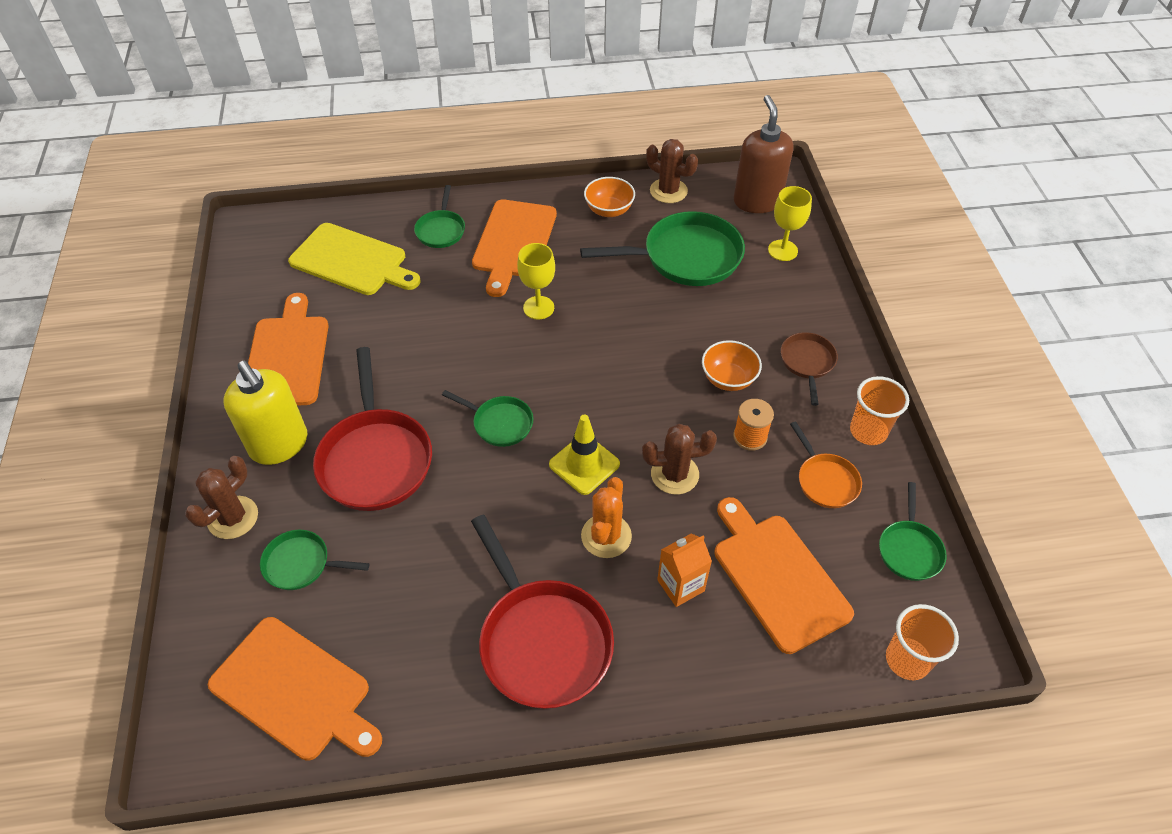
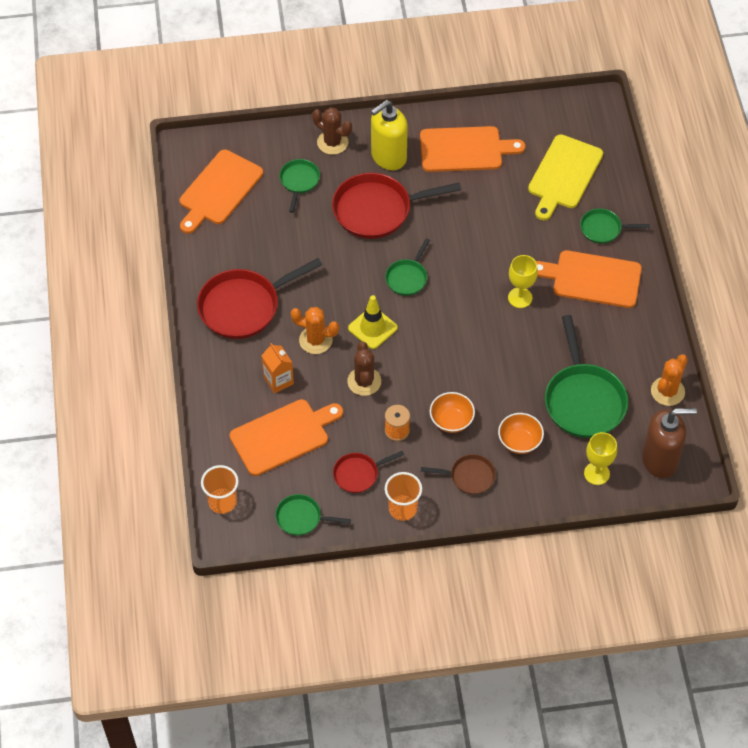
camera: 90 degrees right, 5 degrees up
(609, 210) = (638, 346): orange bowl -> orange bowl (519, 442)
(668, 191) = (667, 391): brown cactus -> orange cactus
(825, 480) = (358, 474): orange pan -> red pan

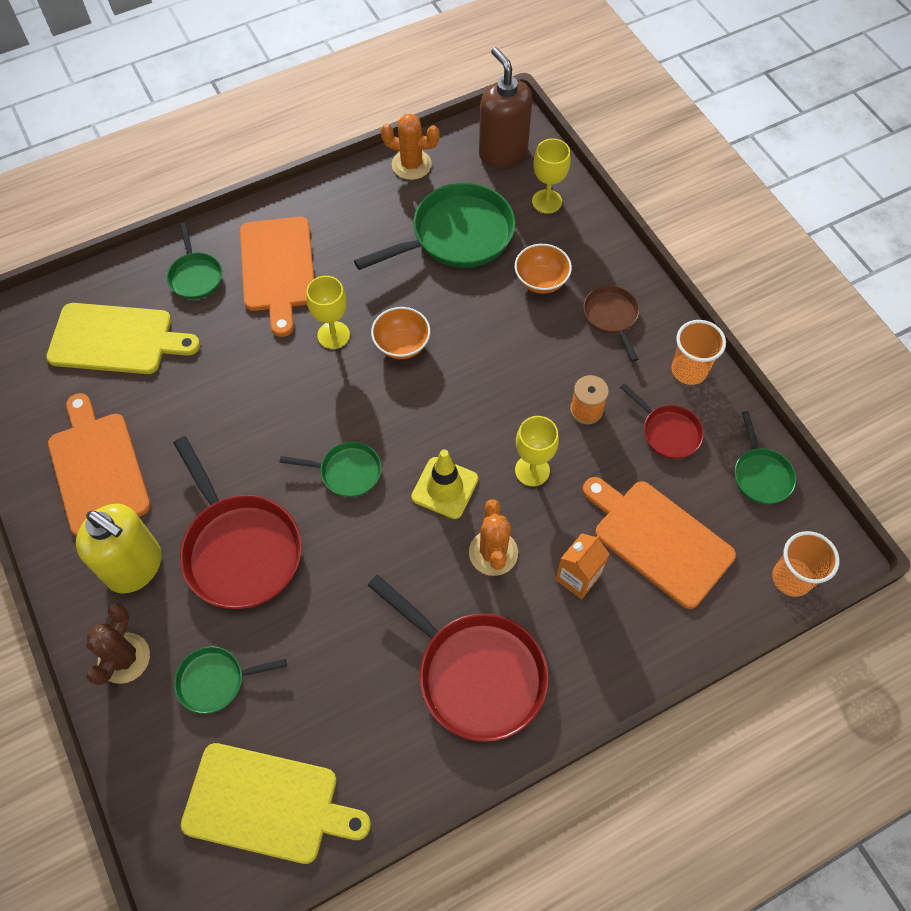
camera: 110 degrees left, 5 degrees up
(219, 190) = (267, 804): orange cutting board -> yellow cutting board
(364, 381) = (532, 470): brown cactus -> yellow goblet
(451, 421) = (545, 356): orange bowl -> orange bowl (402, 345)

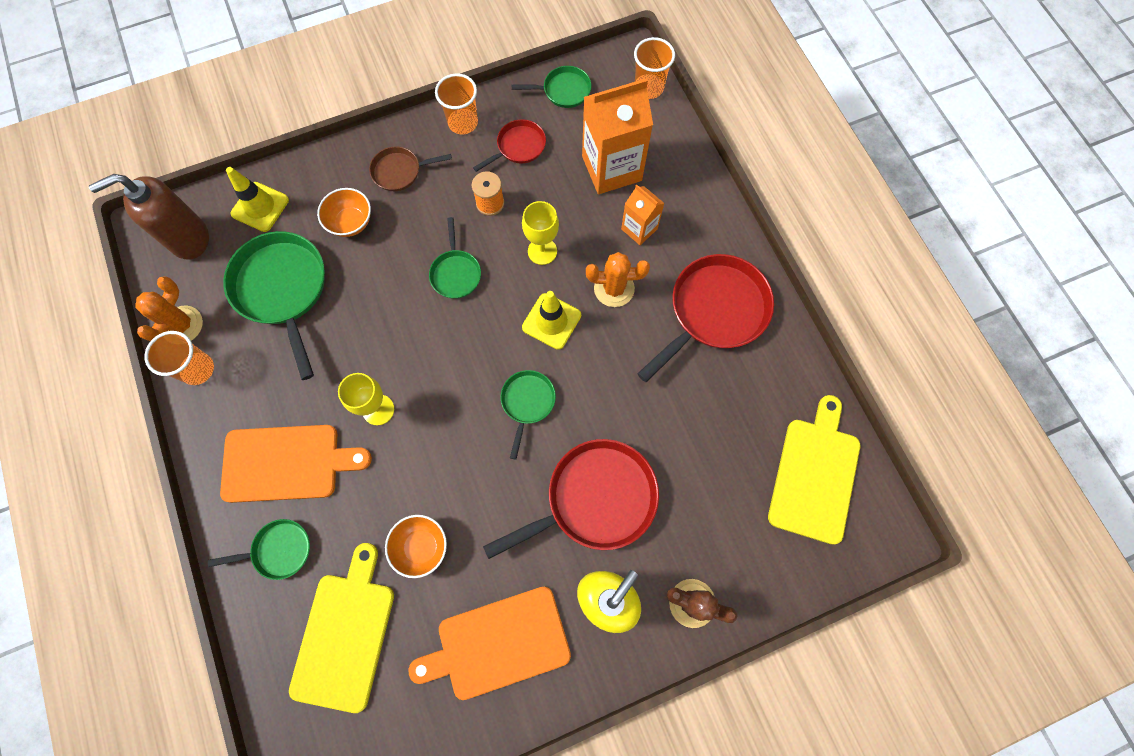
camera: 85 degrees left, 10 degrees up
(216, 681) = (714, 518): green pan -> green pan (456, 273)
(368, 185) = (198, 369): none -> orange cup
(402, 345) = (400, 347): orange bowl -> orange bowl (421, 547)
(547, 201) = (260, 207): yellow goblet -> yellow traffic cone
(658, 539) = (611, 168): orange cutting board -> orange carton

